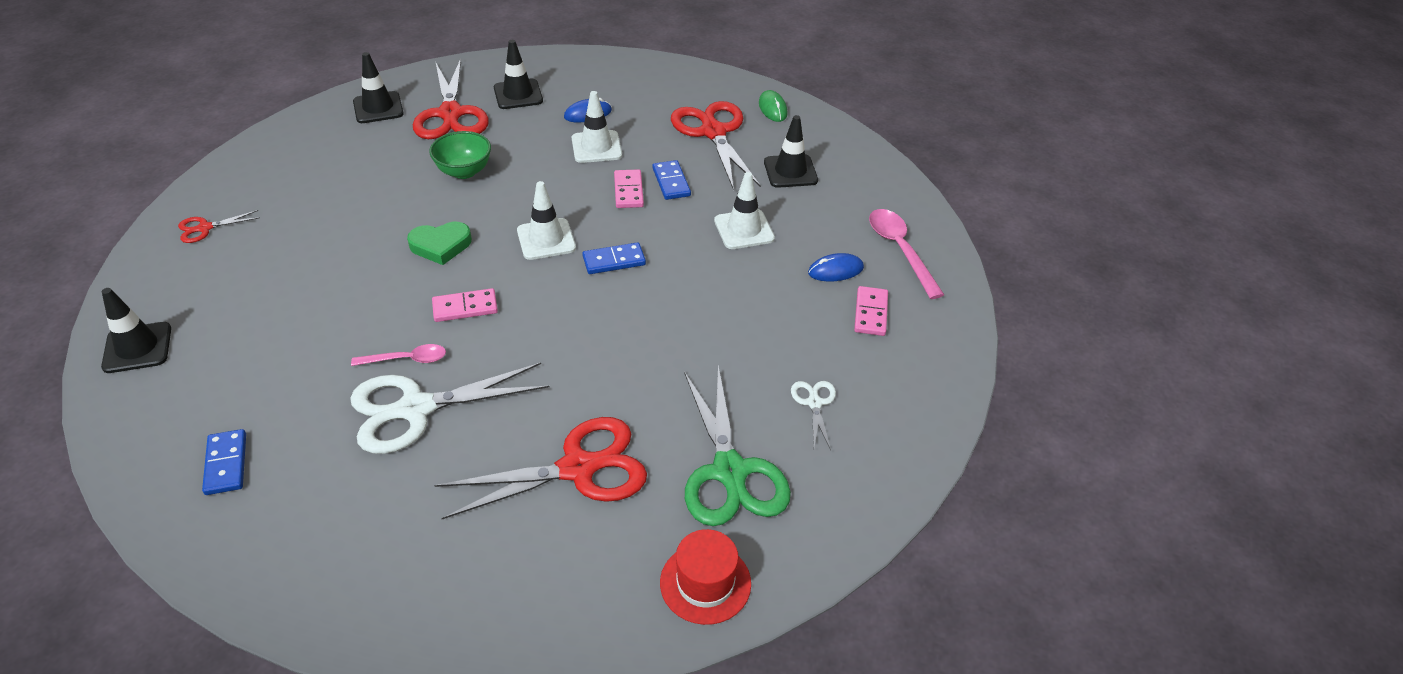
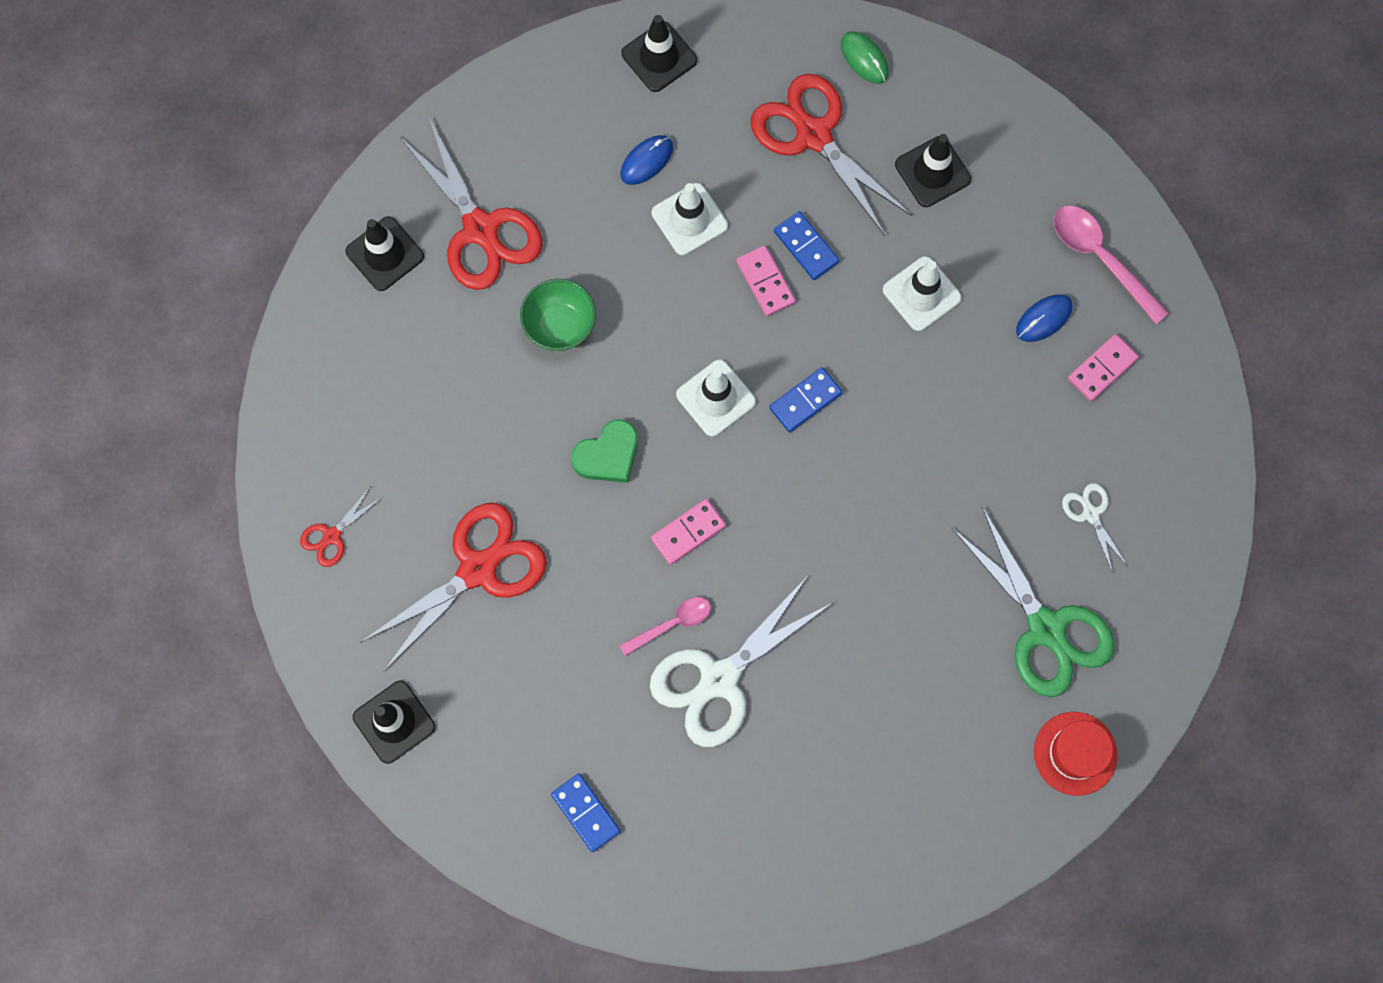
camera: 20 degrees left, 30 degrees up
(518, 94) = (540, 157): black traffic cone -> black traffic cone (659, 57)
(577, 468) = (907, 682): red scissors -> red scissors (477, 569)
(870, 313) = (1102, 368): pink domino -> pink domino turned 60 degrees clockwise

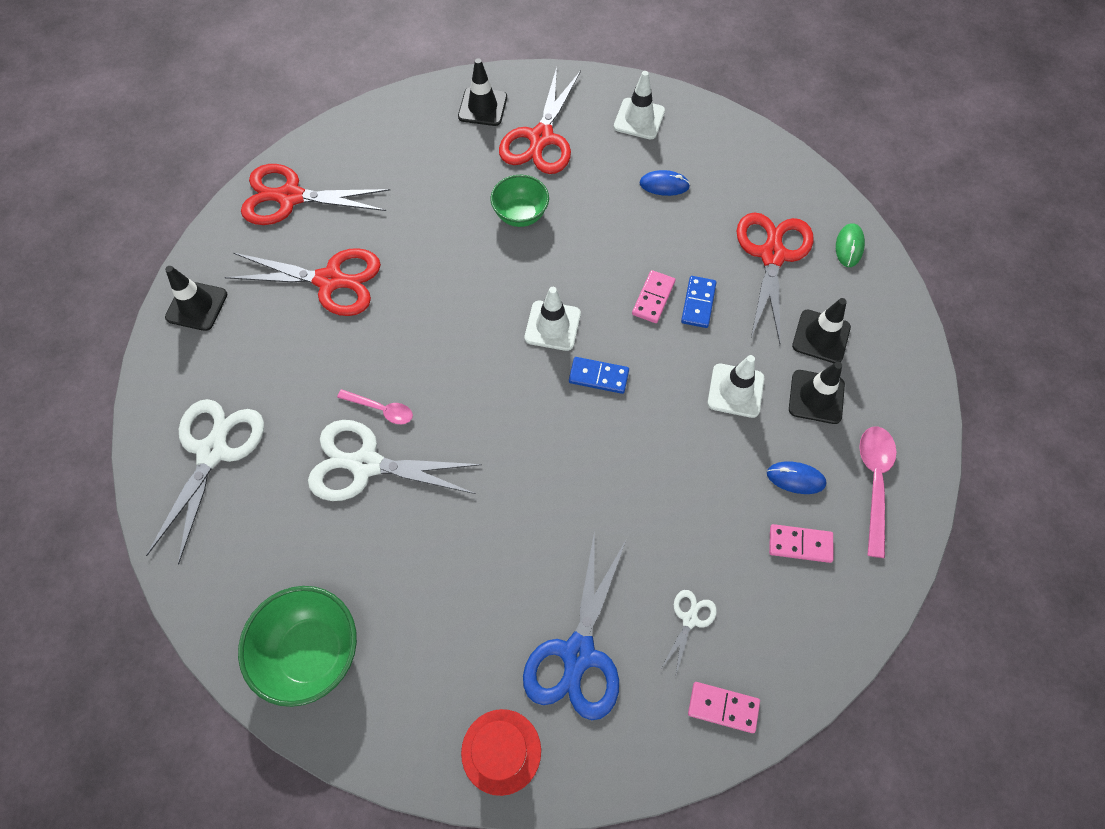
camera: 50 degrees right, 10 degrees down
(332, 536) = (291, 197): red scissors -> red scissors, size x2.14
(586, 812) = (212, 452): blue domino -> white scissors
(608, 455) = (462, 295): green heart -> none
(659, 57) = (732, 147): black traffic cone -> black traffic cone (816, 397)
(688, 532) = (450, 374): pink domino -> pink domino (723, 707)
(689, 219) = (651, 231): white traffic cone -> white traffic cone (639, 119)
(864, 851) = (312, 652): none -> green bowl
(1046, 628) = (578, 653): green scissors -> blue scissors

